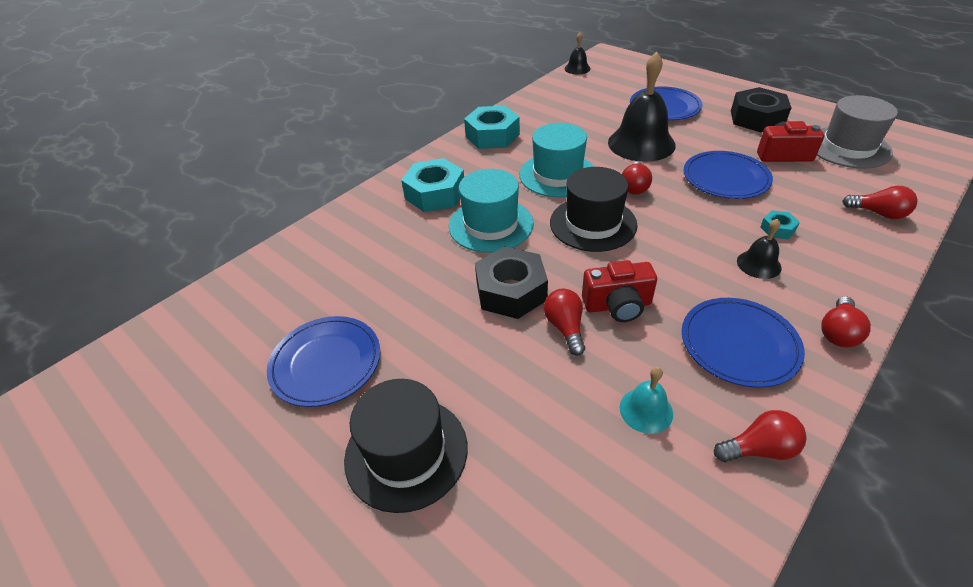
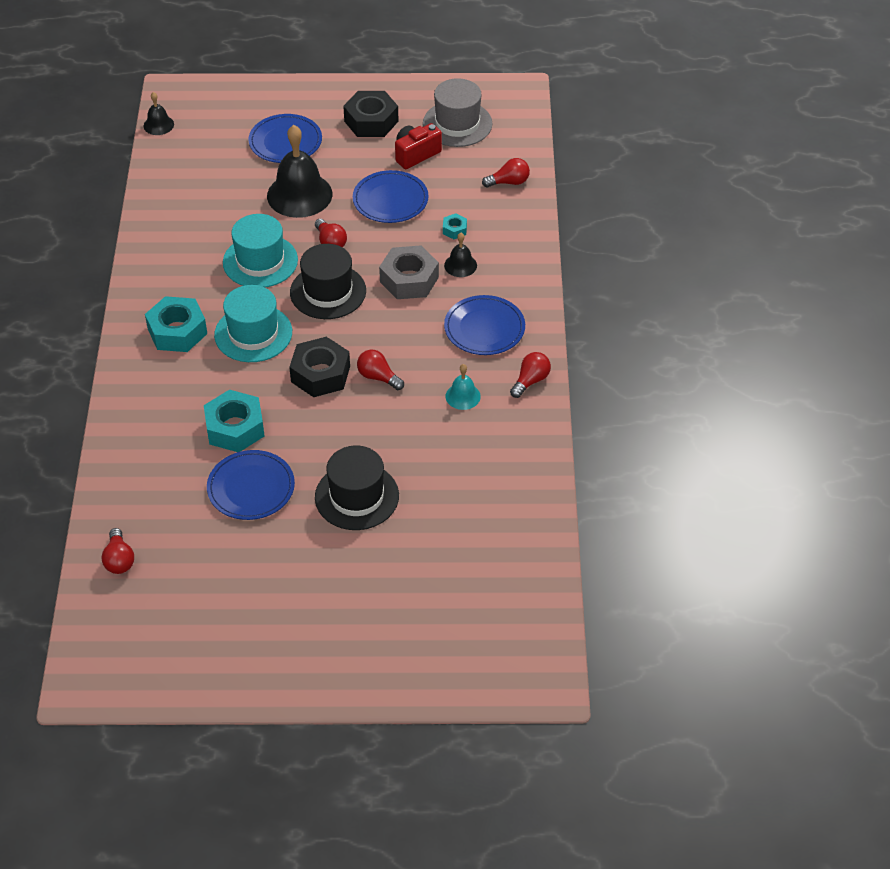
camera: 45 degrees left, 5 degrees up
(492, 135) = (161, 248): turquoise nut -> turquoise nut (235, 428)
(617, 305) = (397, 344): red camera -> none
(686, 251) = (409, 280): none -> grey nut
(838, 332) = (531, 289): red light bulb -> red light bulb (119, 560)

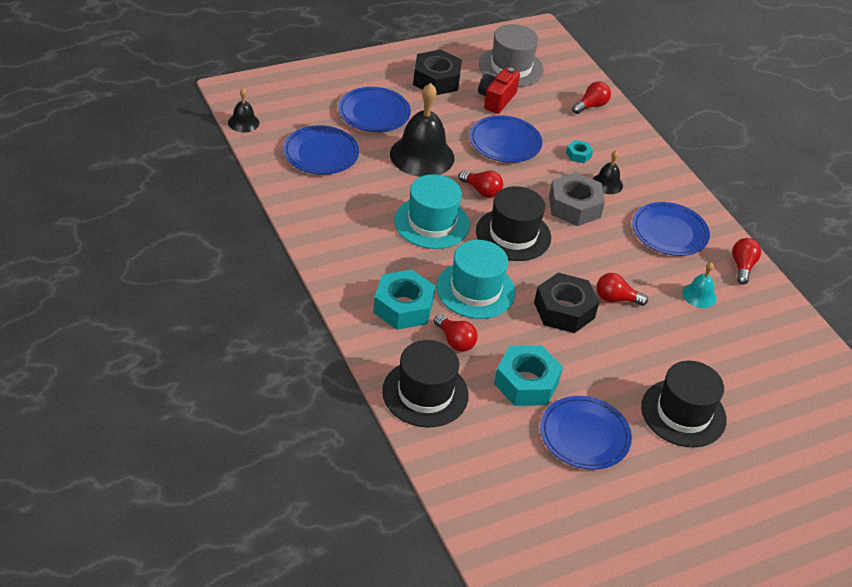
camera: 30 degrees left, 5 degrees down
(119, 560) = (515, 549): red light bulb -> red light bulb (455, 341)
(140, 411) = (425, 393): none -> black hat
(207, 171) = (321, 153): none -> blue plate

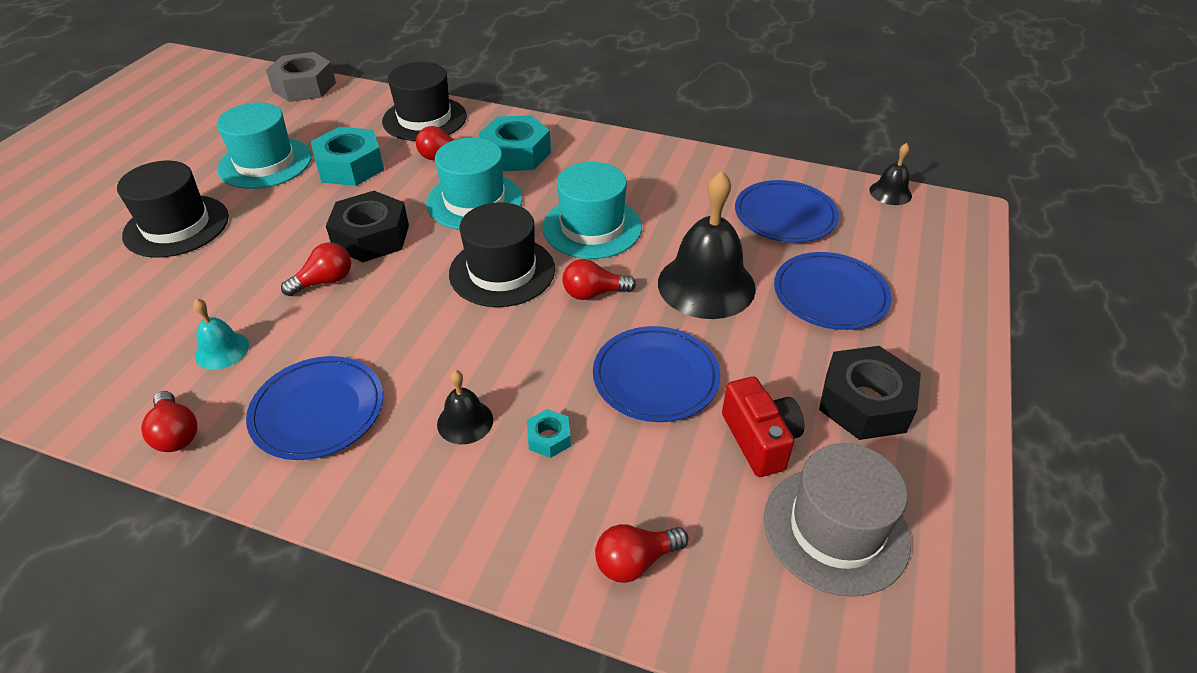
camera: 140 degrees right, 0 degrees up
(574, 206) = (473, 354): grey nut -> grey nut (304, 87)
(584, 435) = (265, 163): blue plate -> turquoise hat
(591, 106) = (635, 561): red light bulb -> red light bulb turned 60 degrees clockwise

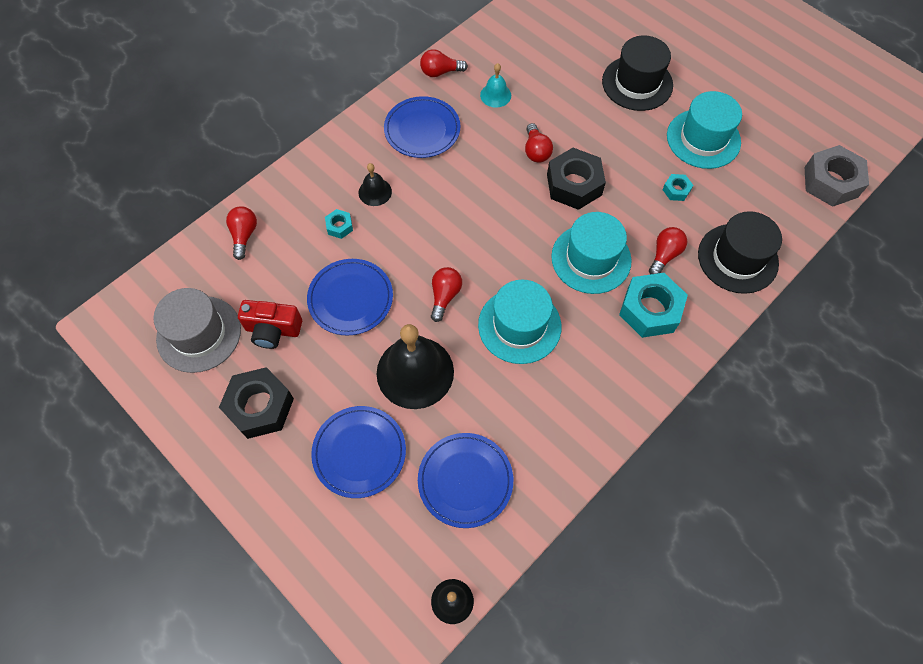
camera: 115 degrees right, 20 degrees up
(350, 166) = (676, 190): turquoise nut -> turquoise nut, size x0.47
(502, 271) = (496, 250): black hat -> none

